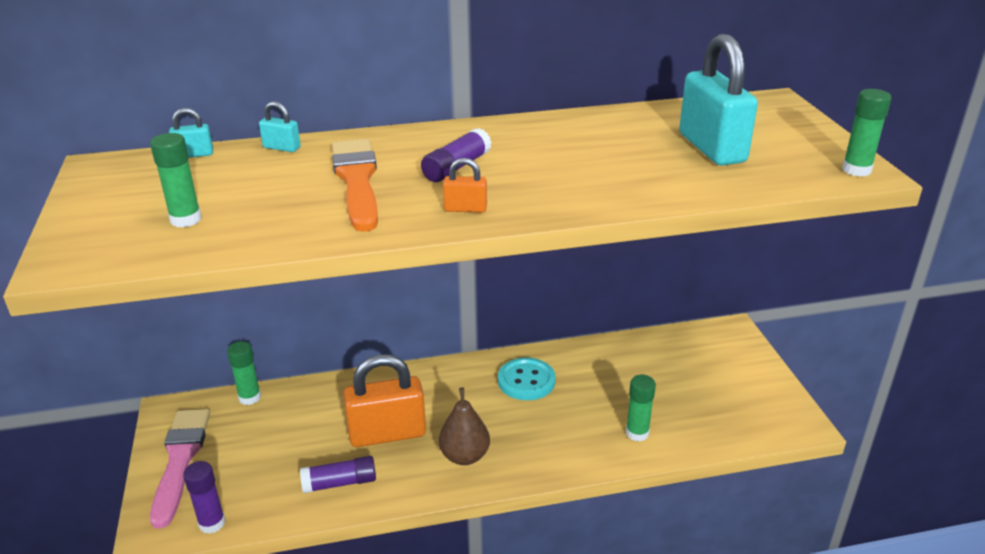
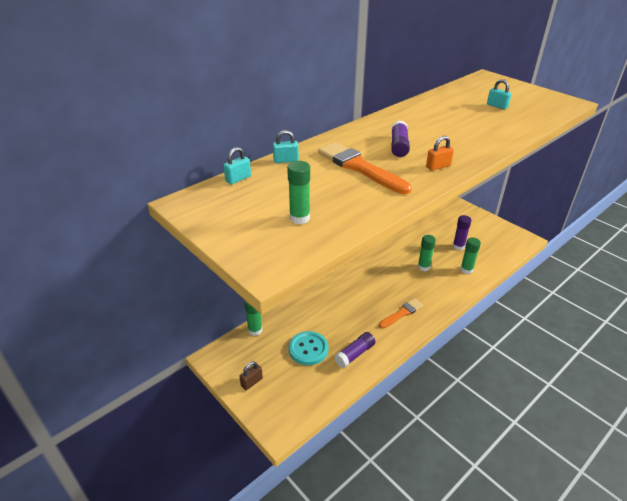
camera: 30 degrees left, 5 degrees up
(180, 460) = (251, 382): pink brush -> brown padlock
(212, 523) = (308, 407): purple glue stick -> purple glue stick (458, 246)
(387, 433) = (352, 318): orange padlock -> none
(465, 456) = (402, 313): brown pear -> orange brush
(526, 381) = (393, 264): turquoise button -> turquoise button (308, 349)
(712, 148) = (497, 106): turquoise padlock -> turquoise padlock, size x0.43
(856, 170) = (566, 102): green glue stick -> green glue stick (423, 267)

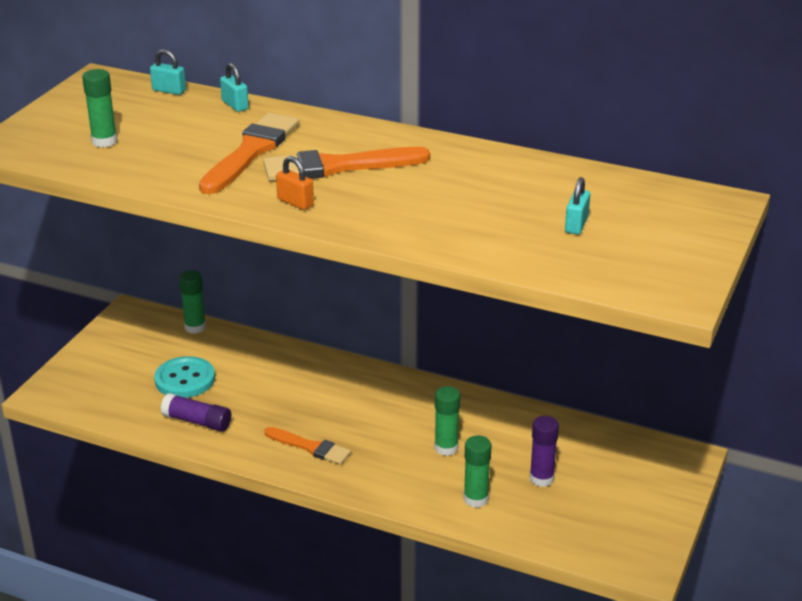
camera: 65 degrees right, 5 degrees down
(251, 382) = (105, 352): brown padlock -> none
(399, 146) = (338, 166): purple glue stick -> orange brush

